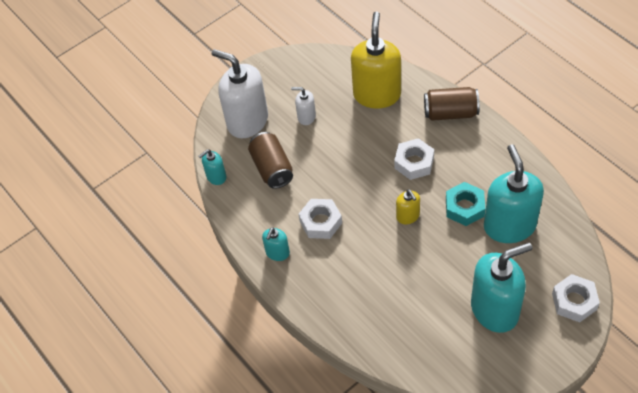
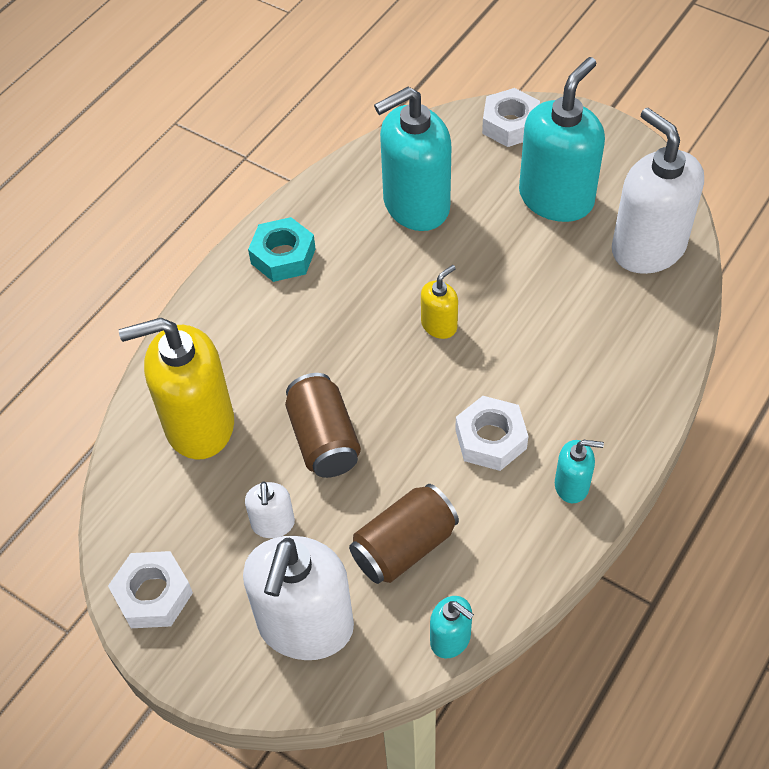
camera: 110 degrees left, 0 degrees up
(414, 163) = (334, 339): white nut -> white nut (153, 594)
(435, 351) = (648, 248): none -> white soap dispenser
(450, 113) = (220, 312): brown can -> brown can (323, 439)
(464, 207) = (400, 260): turquoise nut -> turquoise nut (283, 256)
(495, 309) = (556, 198): turquoise soap dispenser -> turquoise soap dispenser turned 75 degrees clockwise

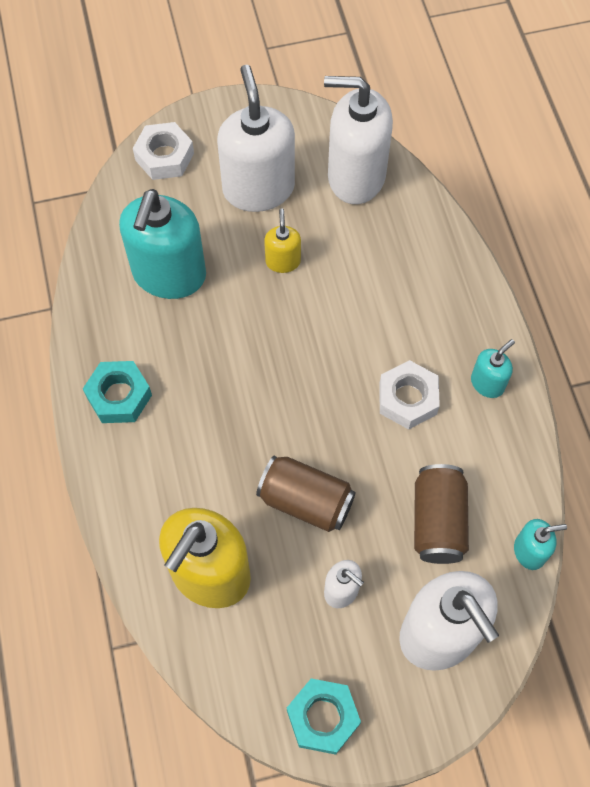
camera: 50 degrees left, 10 degrees up
(153, 594) = (323, 717): white nut -> turquoise nut
(439, 325) = (287, 350): yellow soap dispenser -> yellow soap dispenser (283, 261)
(556, 198) = (258, 188): turquoise soap dispenser -> white soap dispenser

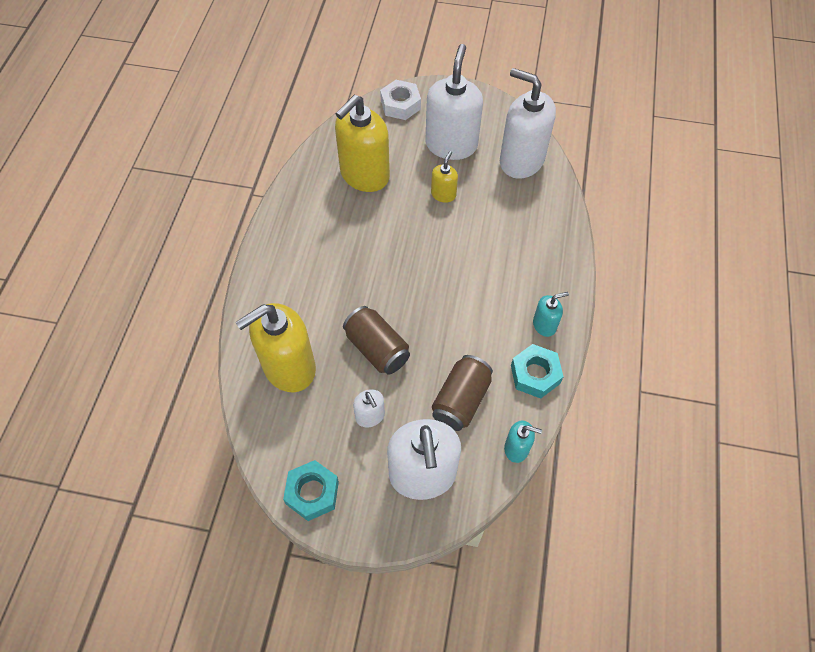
camera: 25 degrees right, 5 degrees down
(119, 396) = (292, 235): turquoise nut -> turquoise nut (535, 374)
(169, 275) = (364, 175): turquoise soap dispenser -> yellow soap dispenser
(407, 399) = (482, 312): white nut -> none

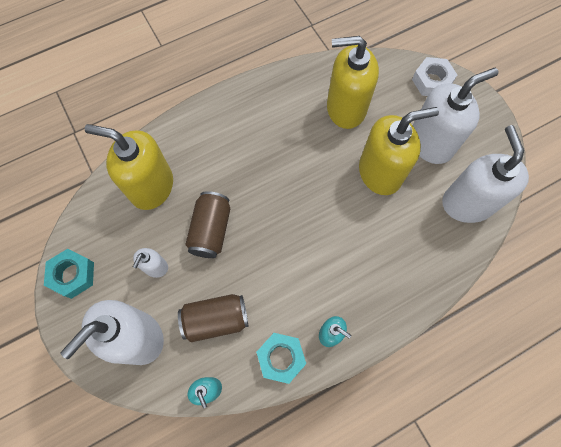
camera: 50 degrees right, 10 degrees up
(443, 194) = (380, 172): yellow soap dispenser -> yellow soap dispenser, size x2.12

